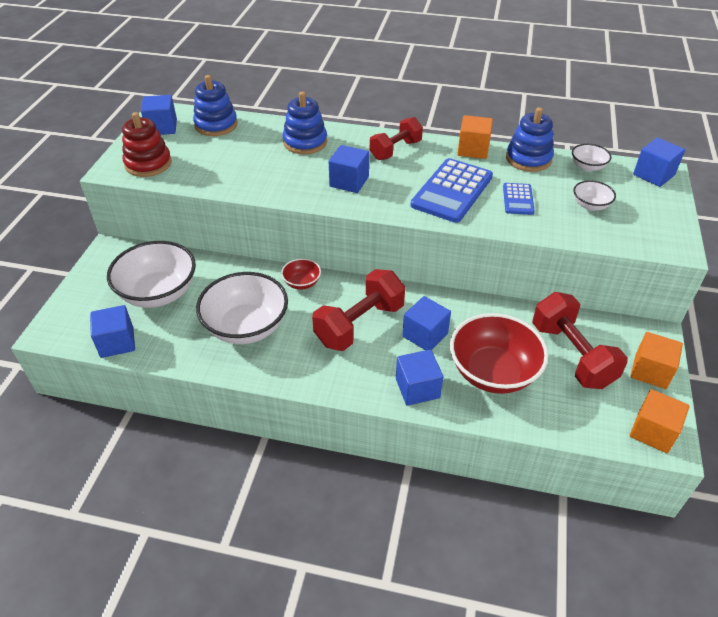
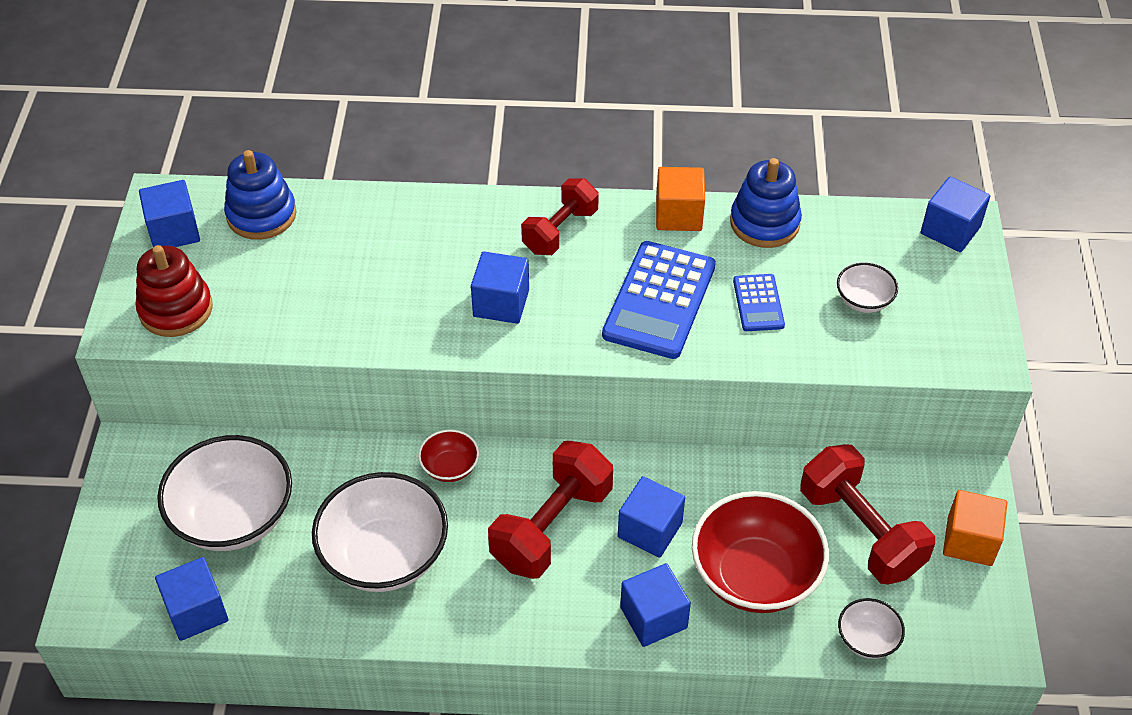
camera: 10 degrees left, 5 degrees up
(305, 142) = (415, 233): blue stacking toy -> none
(587, 167) = (853, 227): white bowl -> white bowl (867, 639)
(652, 431) = (977, 633): orange cube -> none

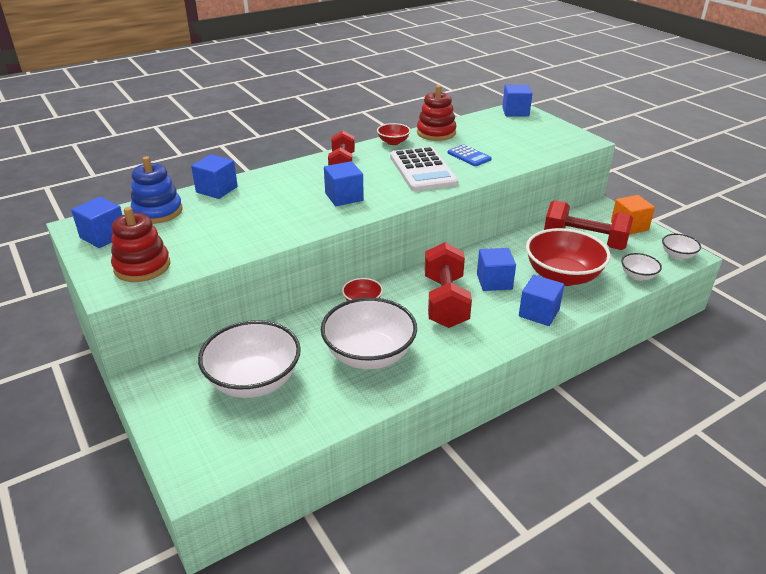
camera: 35 degrees left, 15 degrees down
(196, 611) = (278, 438): blue cube -> blue cube (217, 189)
(659, 300) = (422, 170): blue calculator -> white calculator
(678, 215) = (393, 142): orange cube -> red bowl
(764, 223) = (436, 133): blue stacking toy -> red stacking toy
(863, 300) = (512, 141): white bowl -> white bowl (677, 255)

